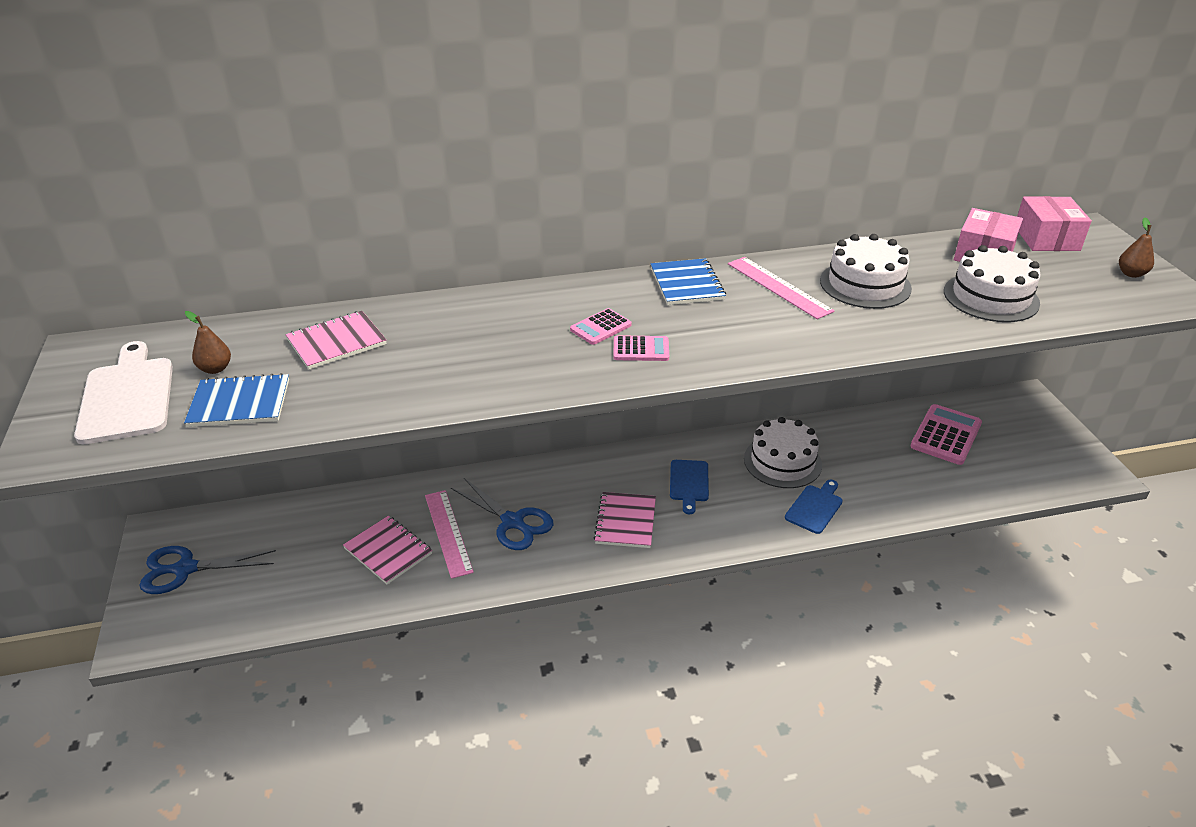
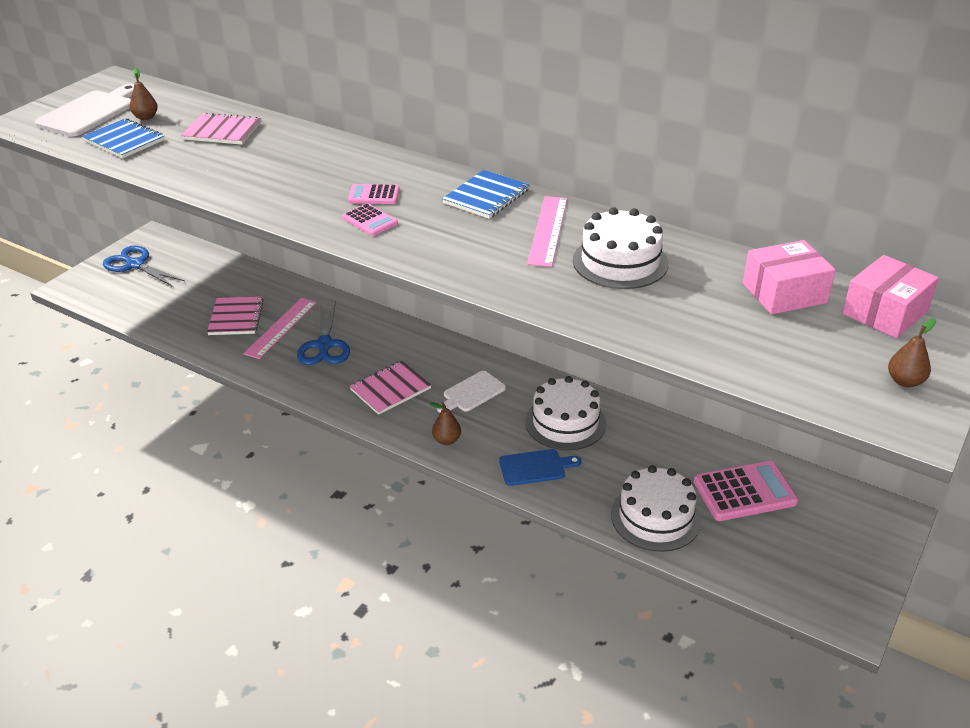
camera: 45 degrees right, 0 degrees up
(689, 483) = (472, 393): blue cutting board -> white cutting board
(729, 531) = (446, 440): none -> brown pear
(991, 297) = (709, 324): white cake -> white cake (655, 517)

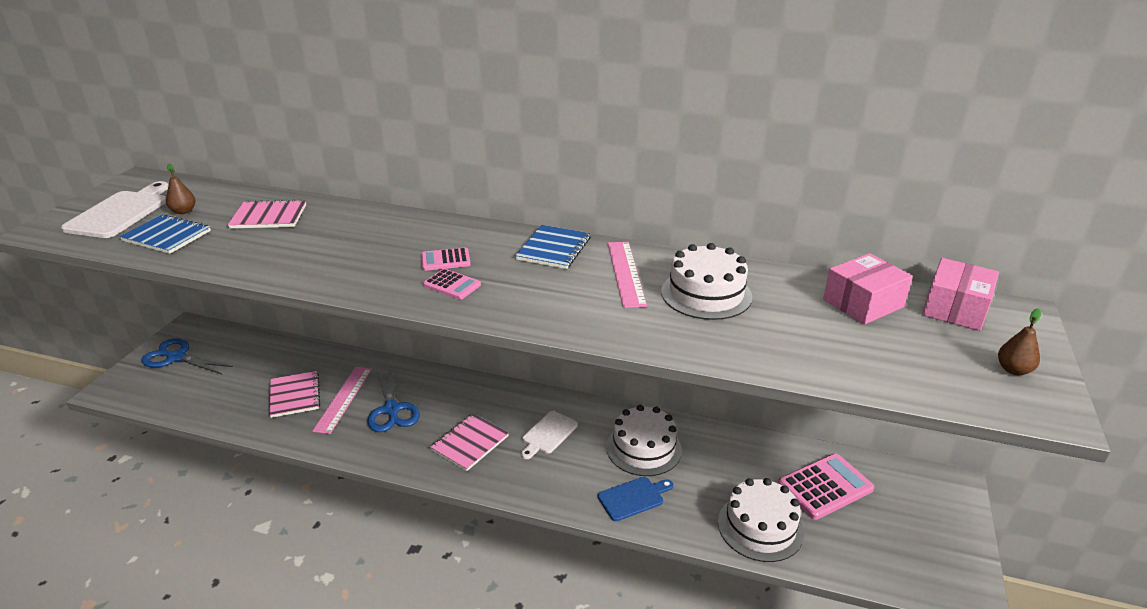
camera: 15 degrees left, 5 degrees down
(446, 440) = (541, 485): brown pear -> none

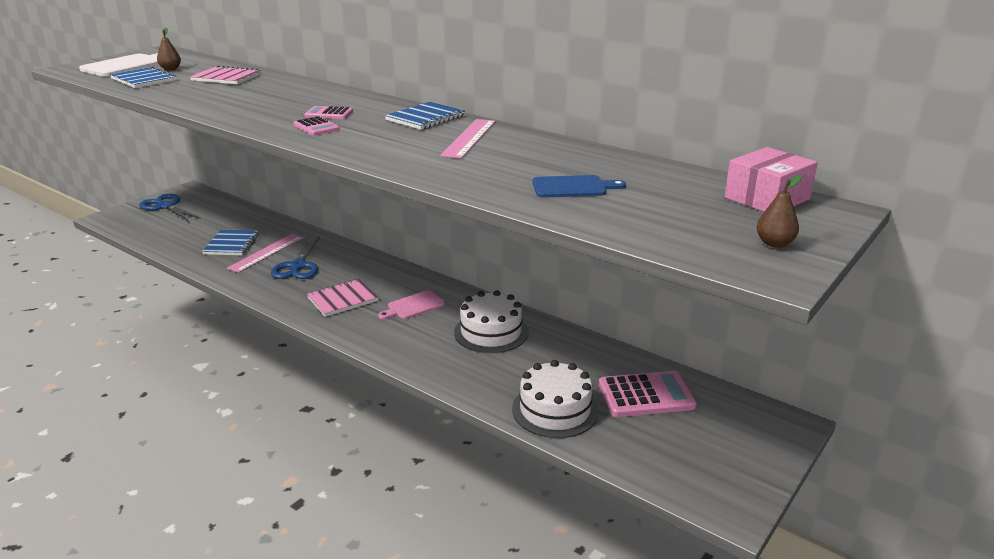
camera: 20 degrees right, 5 degrees down
(295, 395) = (232, 244): pink notebook -> blue notebook
(548, 434) = (413, 306): white cutting board -> pink cutting board
(633, 498) = (452, 364): blue cutting board -> blue cutting board (573, 187)
(706, 294) = (526, 158): white cake -> none
(863, 303) = (672, 182): pink box -> none

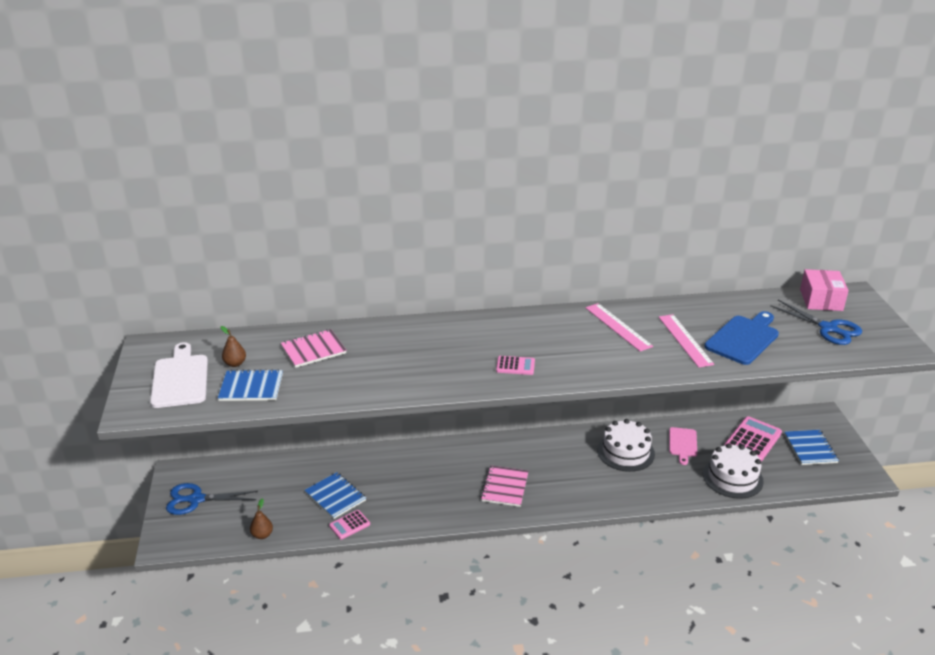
camera: 45 degrees left, 5 degrees up
(266, 252) = (378, 487): pink ruler -> pink ruler (685, 340)
(298, 266) = (424, 482): blue scissors -> blue scissors (828, 328)
(329, 114) = (490, 349): pink calculator -> pink calculator (349, 525)
(413, 306) = (554, 463): pink cutting board -> pink cutting board (682, 444)
(425, 118) = (554, 321): blue notebook -> blue notebook (810, 448)
(573, 187) = (743, 338): blue cutting board -> blue cutting board, size x1.60
(774, 243) = (874, 330): brown pear -> brown pear (262, 535)

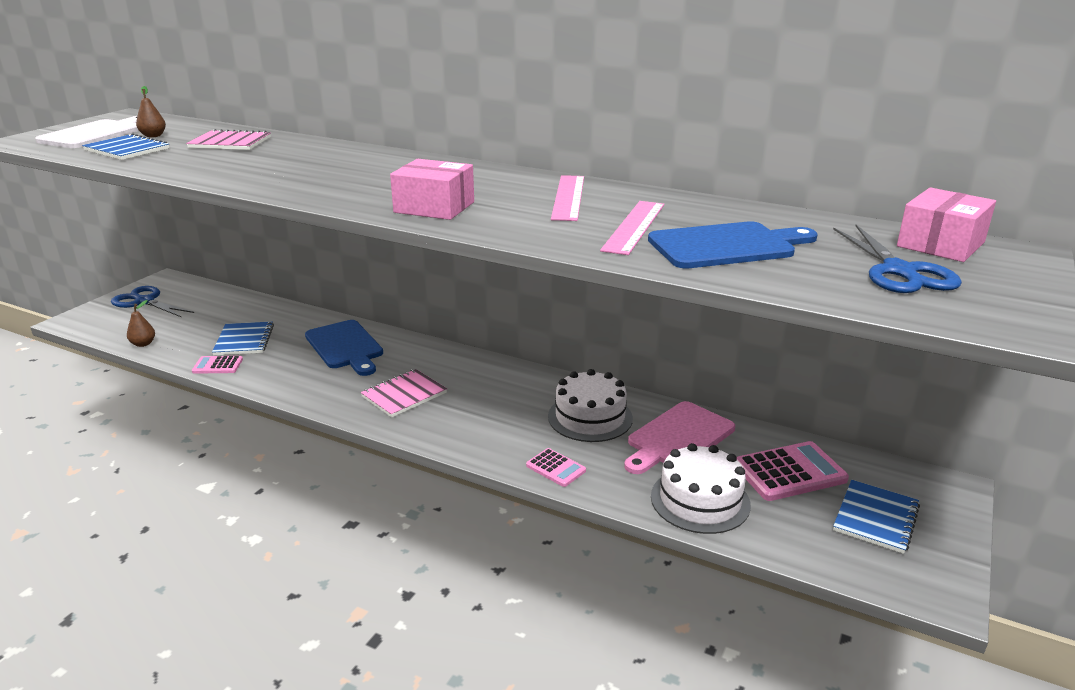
camera: 35 degrees right, 5 degrees down
(415, 469) = (345, 347): none -> blue cutting board
(515, 366) = (380, 194): pink calculator -> pink calculator (555, 468)
(564, 365) = (434, 207): none -> pink box
(682, 444) = (678, 437): pink cutting board -> pink cutting board, size x1.60

